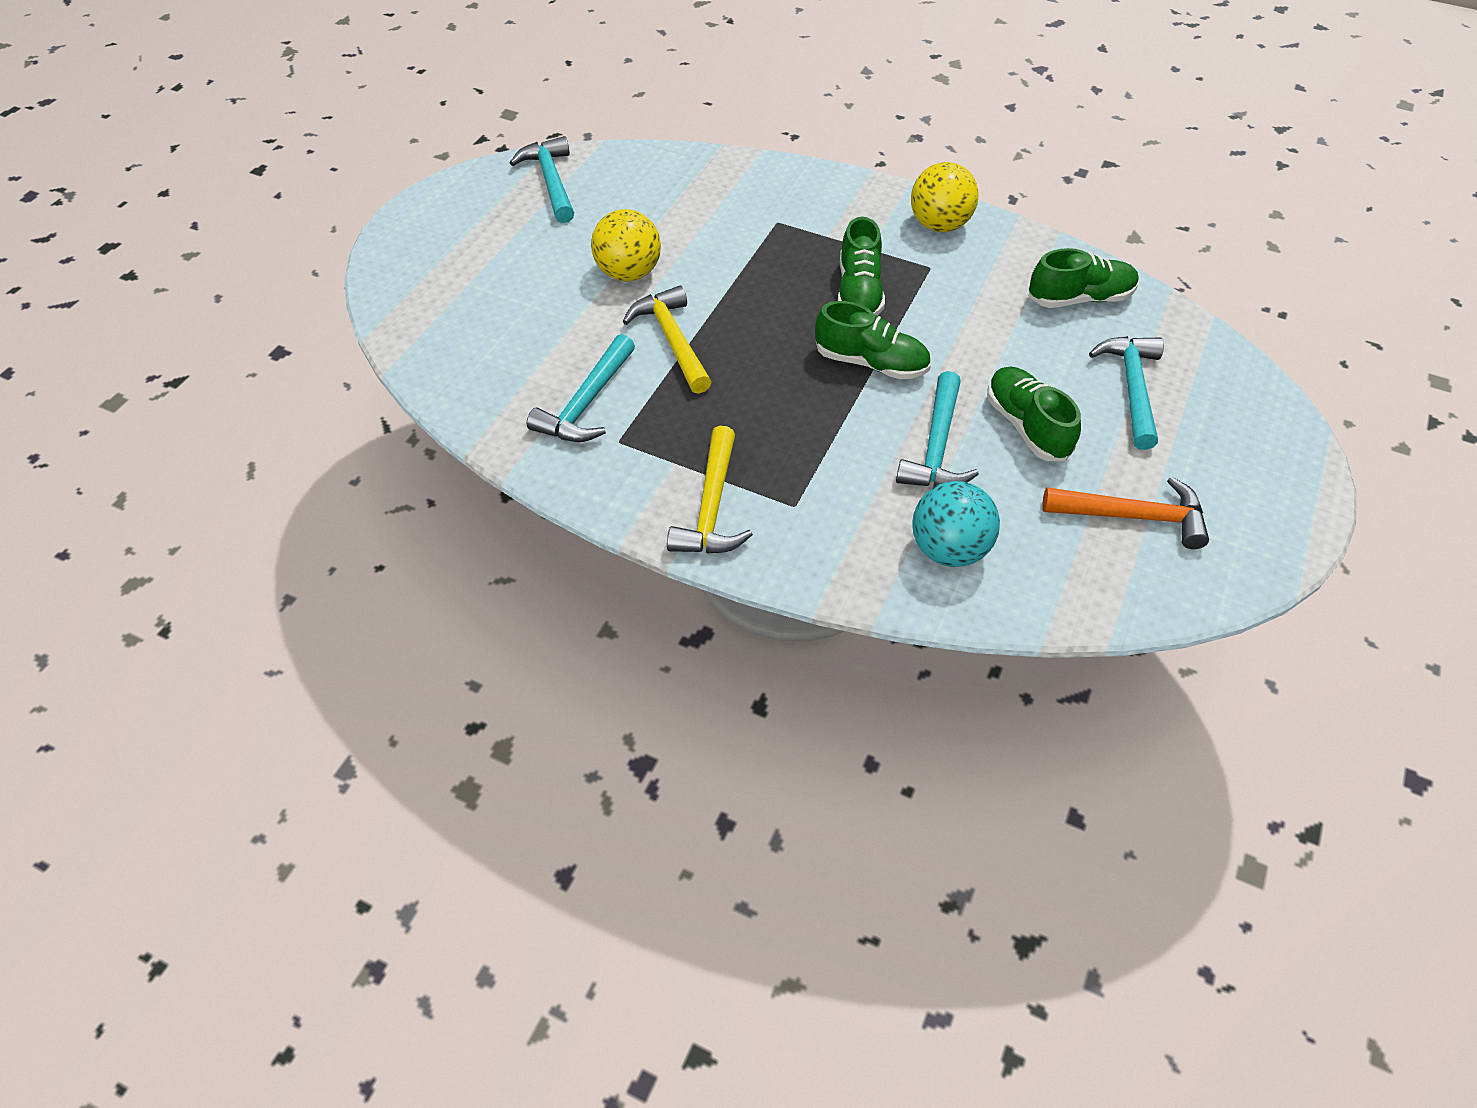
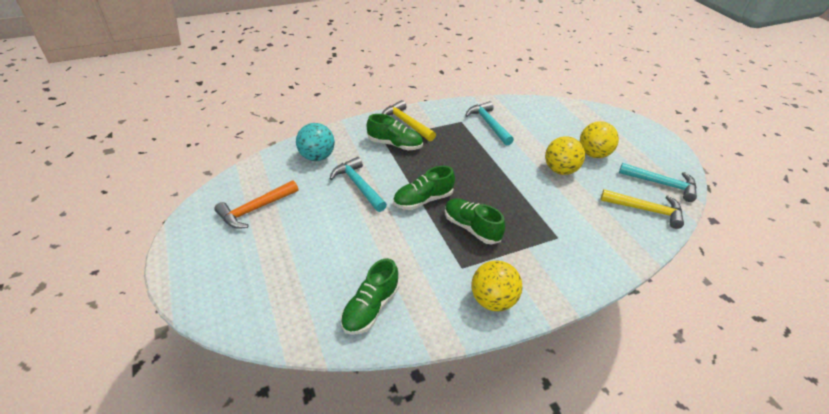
camera: 130 degrees right, 10 degrees down
(544, 259) = (593, 154): none -> yellow ball
(672, 340) = (501, 158): yellow hammer -> yellow hammer (646, 210)
(1026, 426) = (331, 217): green shoe -> green shoe (395, 144)
(1131, 388) = (299, 269): turquoise hammer -> none

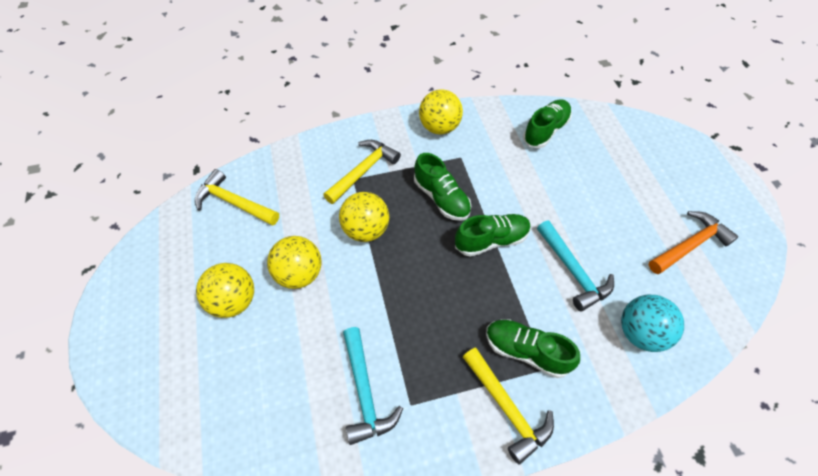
camera: 170 degrees left, 15 degrees up
(526, 199) = (366, 230): none -> yellow ball
(552, 245) = (363, 171): none -> yellow hammer
(661, 184) = (182, 238): turquoise hammer -> none

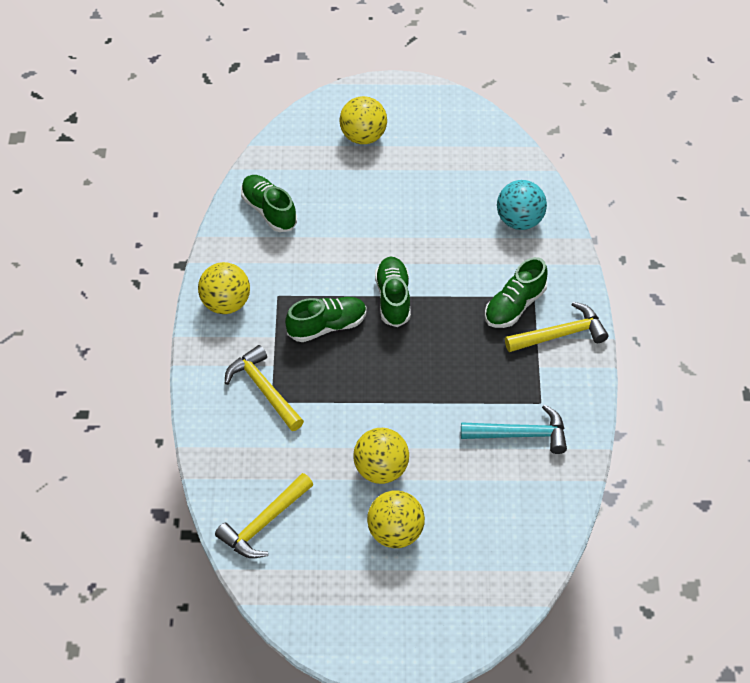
camera: 75 degrees left, 5 degrees down
(366, 230) = (345, 402): yellow ball -> yellow ball (363, 137)
(573, 271) = (447, 246): turquoise hammer -> none
(690, 245) = (446, 152): orange hammer -> none

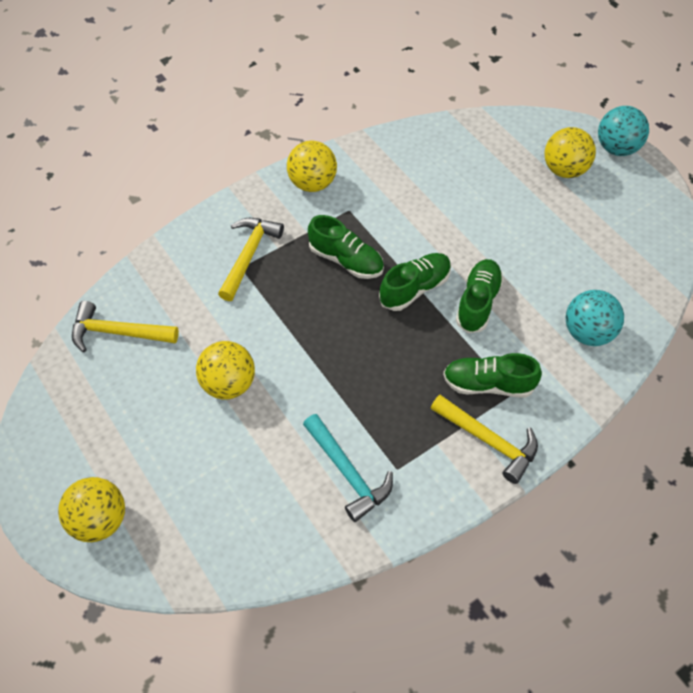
camera: 55 degrees right, 5 degrees up
(269, 211) = (428, 156): green shoe -> green shoe (478, 302)
(372, 92) = (616, 148): none -> turquoise ball
(395, 533) = (170, 433): yellow ball -> yellow ball (99, 520)

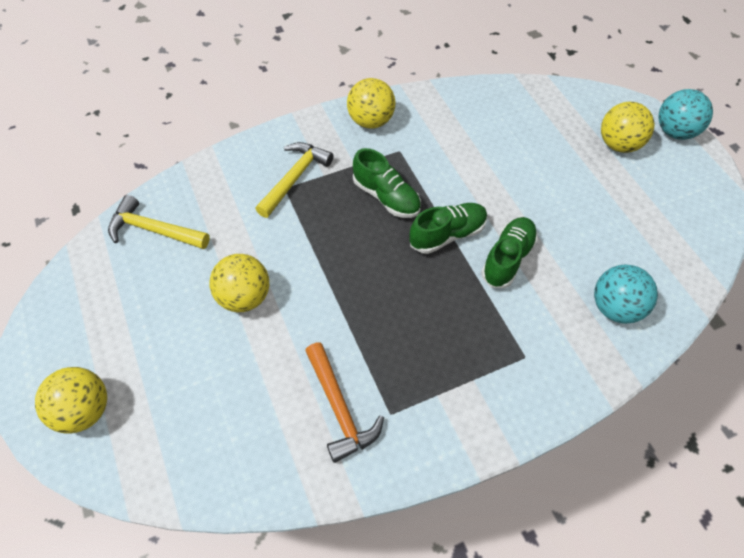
camera: 10 degrees right, 0 degrees up
(348, 472) = (339, 408): turquoise hammer -> orange hammer
(488, 384) = (502, 343): green shoe -> none
(489, 441) = (491, 402): yellow hammer -> none

